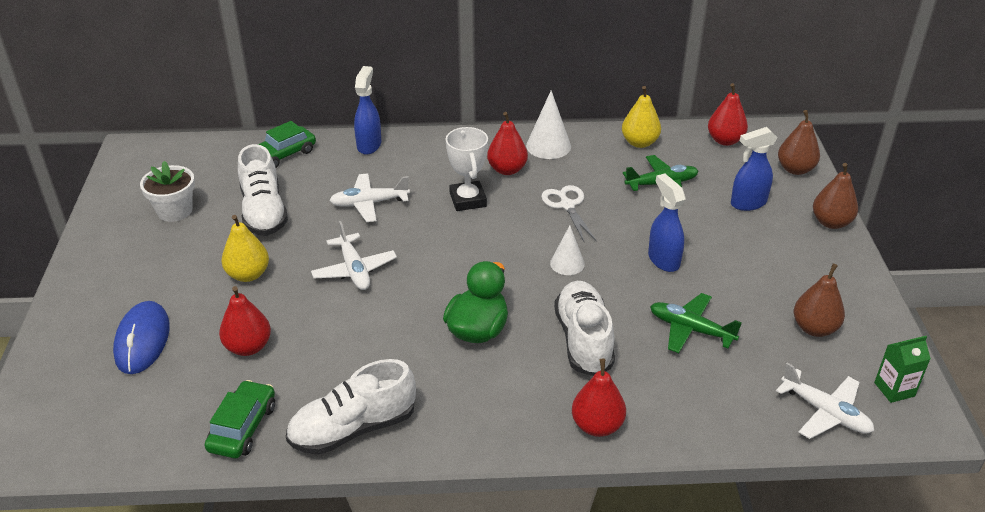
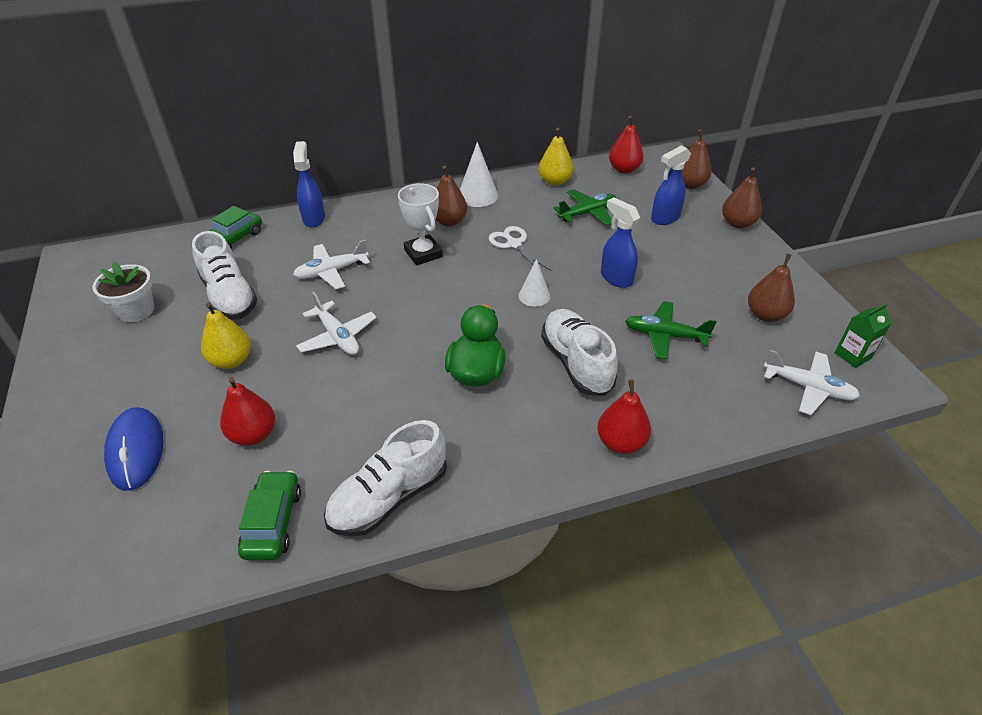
camera: 15 degrees left, 5 degrees up
(507, 170) = (449, 221): red pear -> brown pear

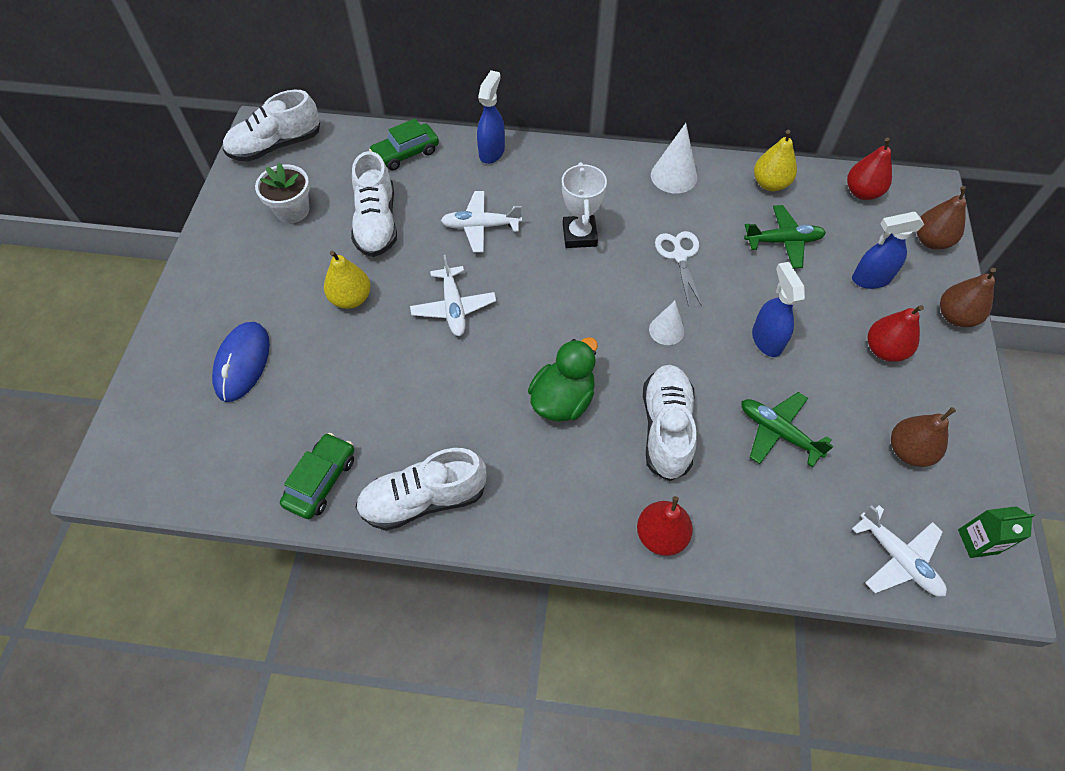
camera: 25 degrees right, 15 degrees up
(95, 267) = (276, 146): none -> white shoe
(253, 434) = (339, 386): red pear -> red pear (884, 350)
(449, 221) = (626, 201): brown pear -> none

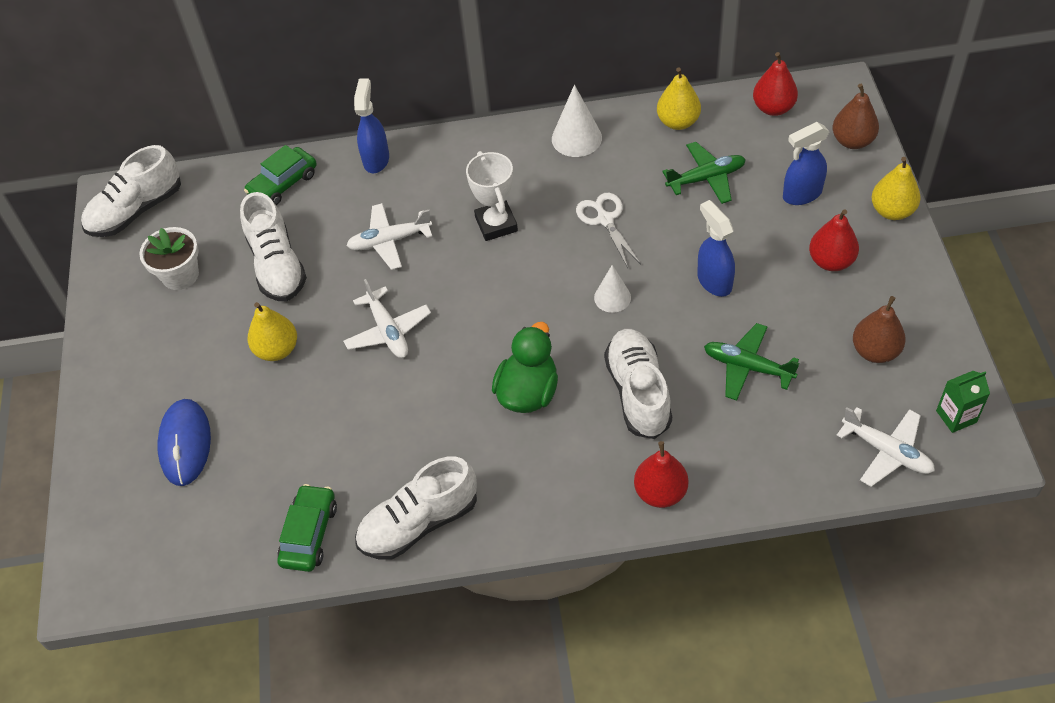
camera: 10 degrees left, 5 degrees down
(955, 316) = (892, 211): brown pear -> yellow pear

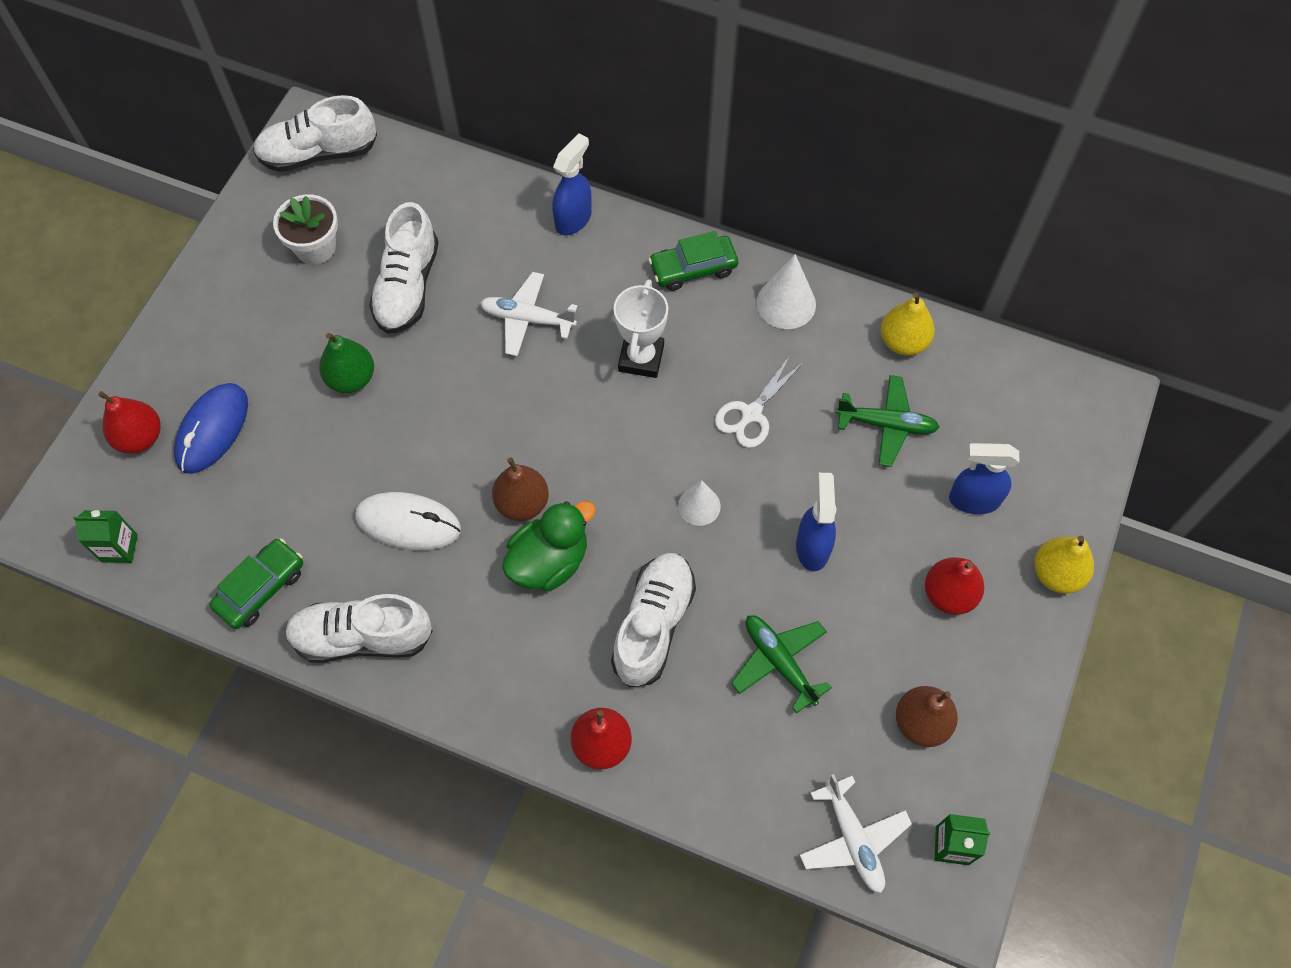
camera: 25 degrees right, 10 degrees up
(165, 570) = (119, 548): none -> green carton
(277, 350) = (351, 378): yellow pear -> green pear
(283, 184) = (469, 198): green car -> green car (693, 269)
(388, 331) = (463, 417): white plane -> none
(397, 424) = (408, 523): none -> white mouse
(605, 219) = (751, 414): white scissors -> white scissors turned 150 degrees counterclockwise
(773, 108) = (1016, 380): red pear -> red pear (140, 437)
(852, 141) = (1074, 467): brown pear -> brown pear (522, 503)

